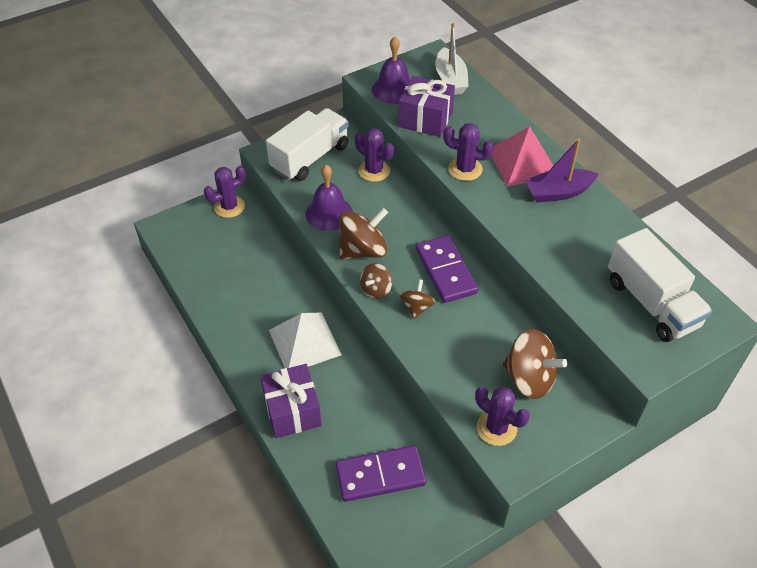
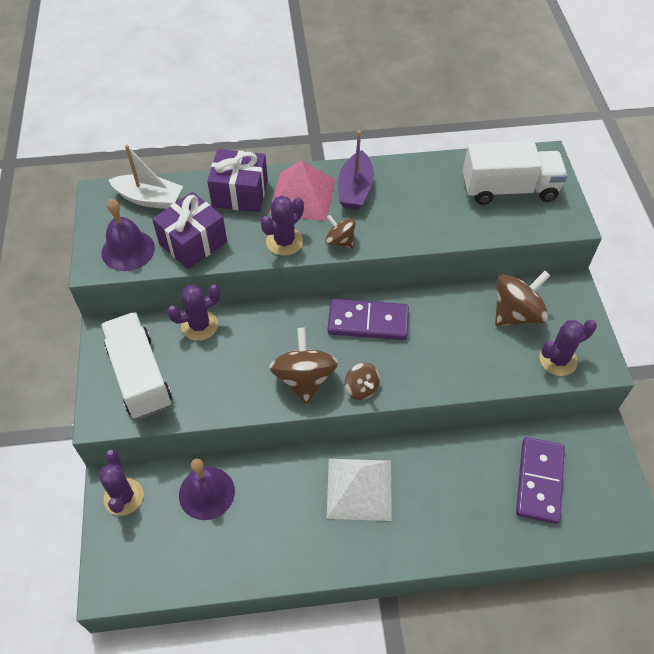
camera: 65 degrees left, 5 degrees up
(292, 410) = (438, 532): purple gift -> purple gift (240, 193)
(329, 213) = (235, 390): purple bell -> purple bell (206, 493)
(417, 307) = (400, 363): brown spinning top -> brown spinning top (340, 241)

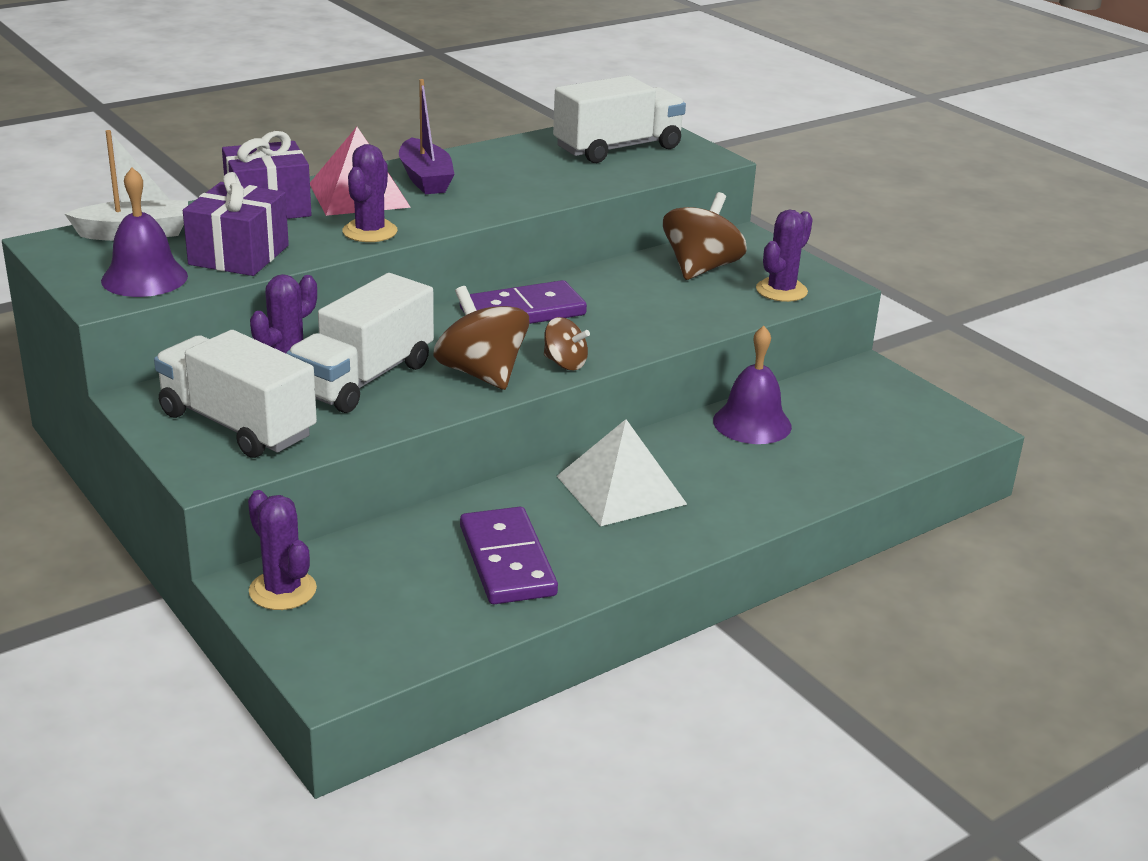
camera: 30 degrees left, 25 degrees down
(206, 493) = (409, 551): purple bell -> purple bell (752, 423)
(233, 357) = (363, 379): none -> white truck
(340, 241) = (445, 218): brown spinning top -> none
(539, 481) = (835, 425): purple domino -> purple domino (507, 561)

